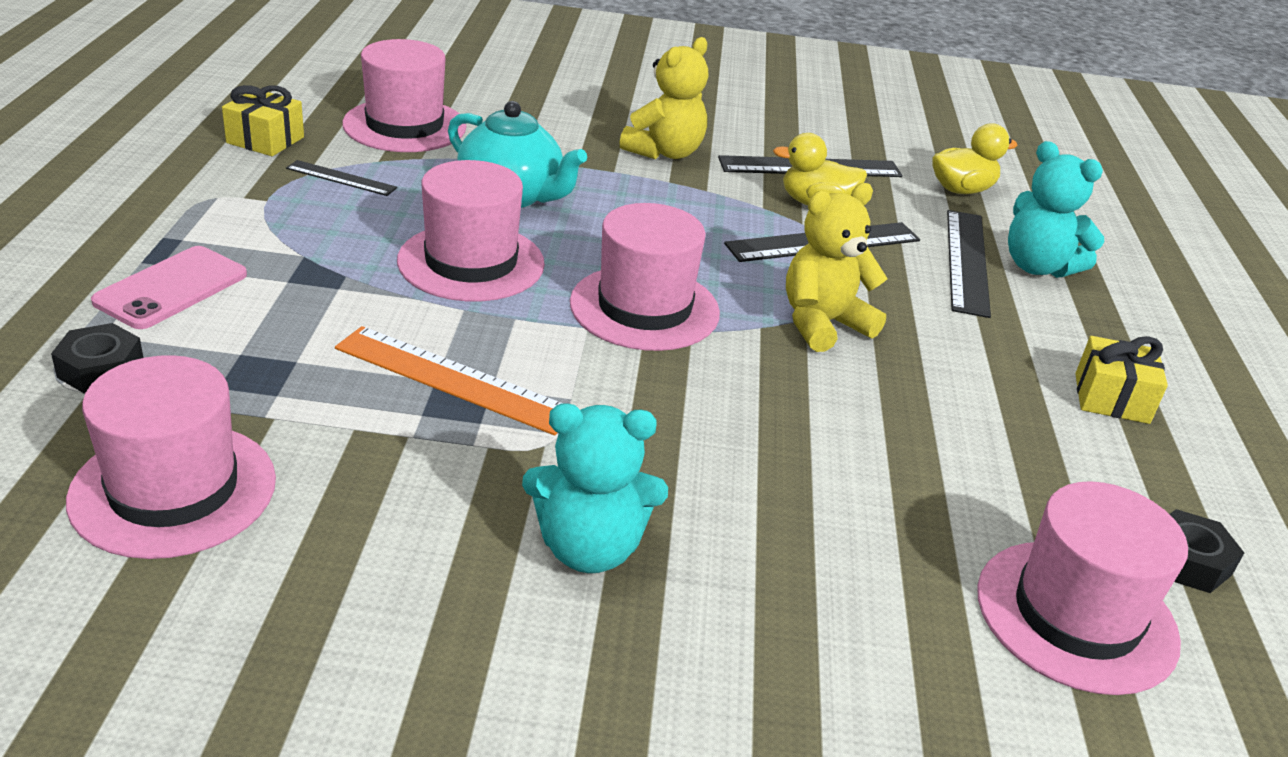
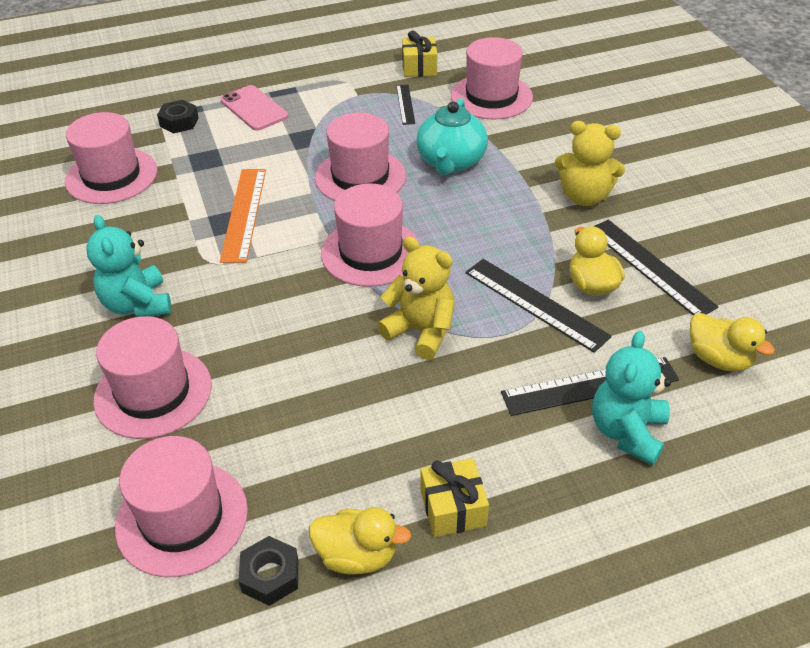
camera: 70 degrees right, 10 degrees up
(171, 288) = (254, 108): pink phone -> pink phone turned 45 degrees clockwise
(813, 582) = (153, 392): none -> pink hat
(1166, 484) = (357, 555): none -> yellow duck

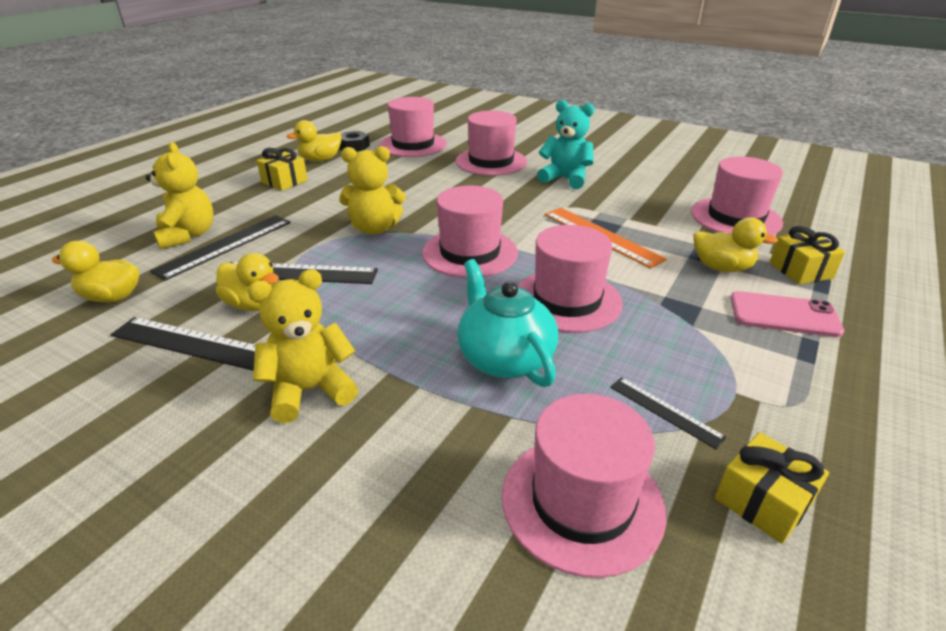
camera: 140 degrees right, 10 degrees down
(179, 122) = (800, 270): black nut -> yellow gift
(220, 147) = (721, 267): none -> yellow duck
(627, 432) = (188, 235): turquoise teddy bear -> yellow teddy bear

